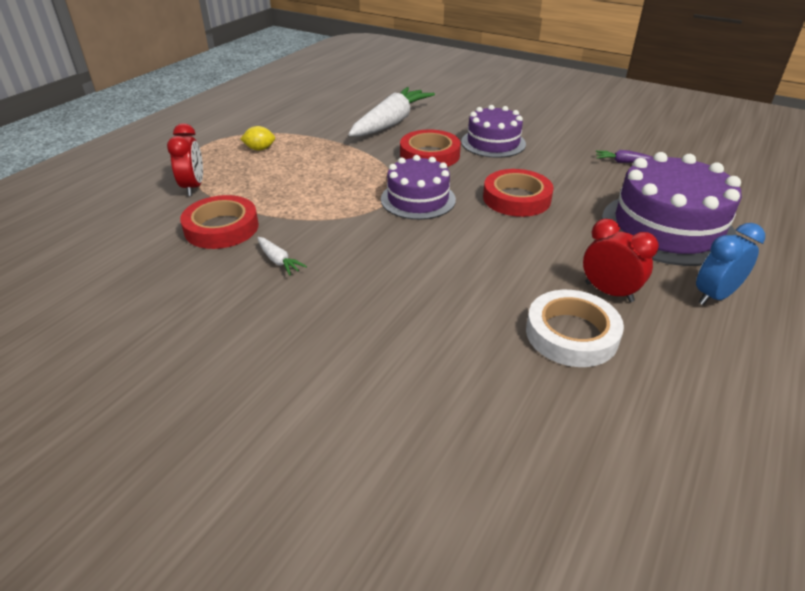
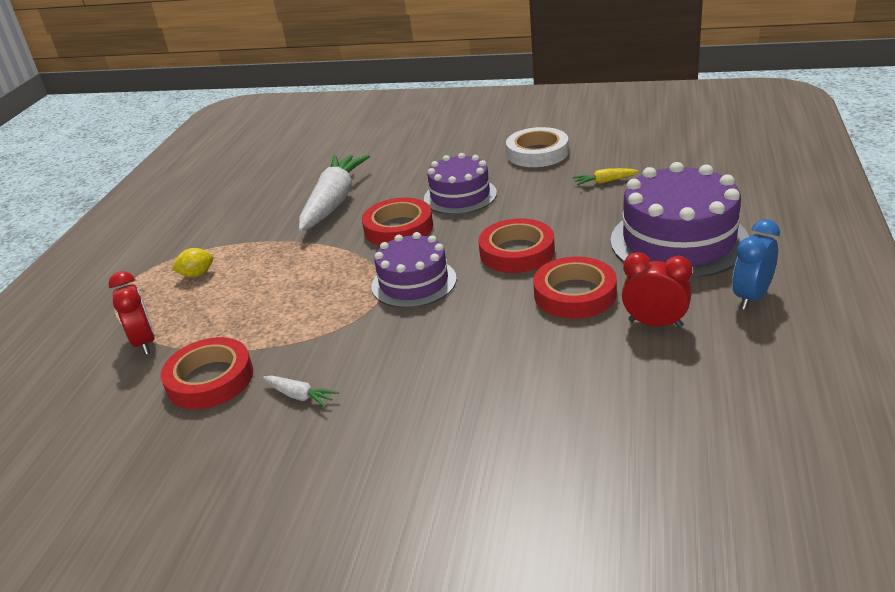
camera: 15 degrees left, 5 degrees down
(548, 246) = (575, 294): none -> red tape
(571, 334) = (640, 376): white tape -> white tape (537, 153)
(623, 162) = (604, 182): purple carrot -> yellow carrot

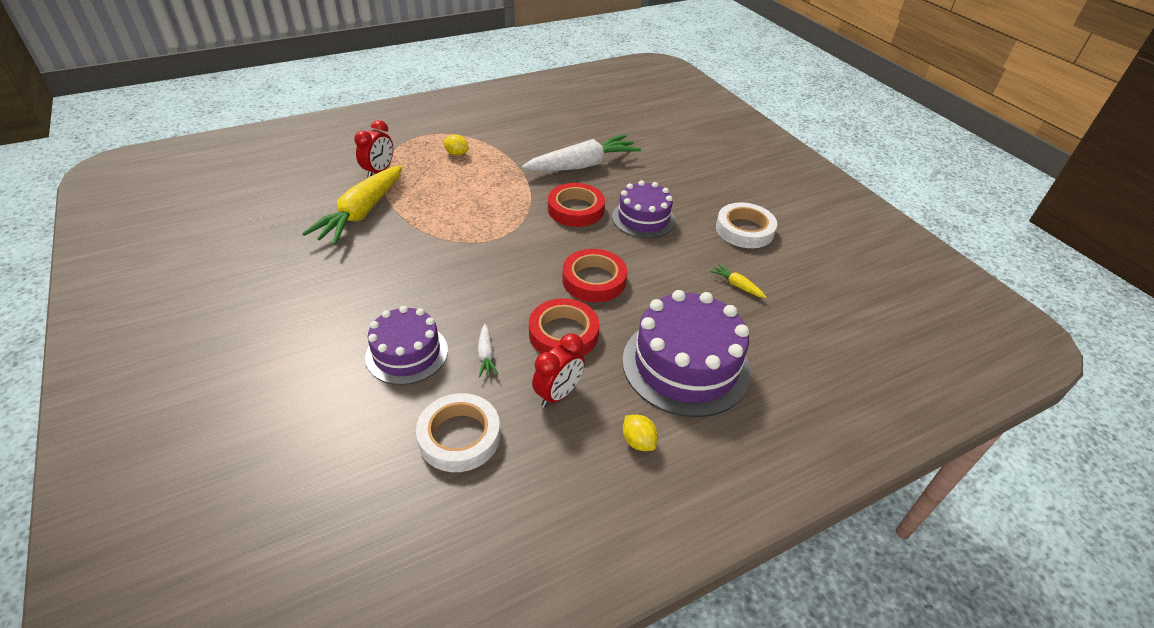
camera: 45 degrees right, 10 degrees up
(210, 379) = (361, 213): red tape -> yellow carrot
(299, 396) = (367, 256): white carrot -> white carrot (486, 355)
(414, 282) = (517, 247): purple cake -> purple cake (407, 353)
(655, 323) = (558, 394): red clock -> red clock turned 60 degrees clockwise
(662, 406) = (459, 436): none -> white tape
(751, 297) = (638, 442): blue clock -> yellow lemon

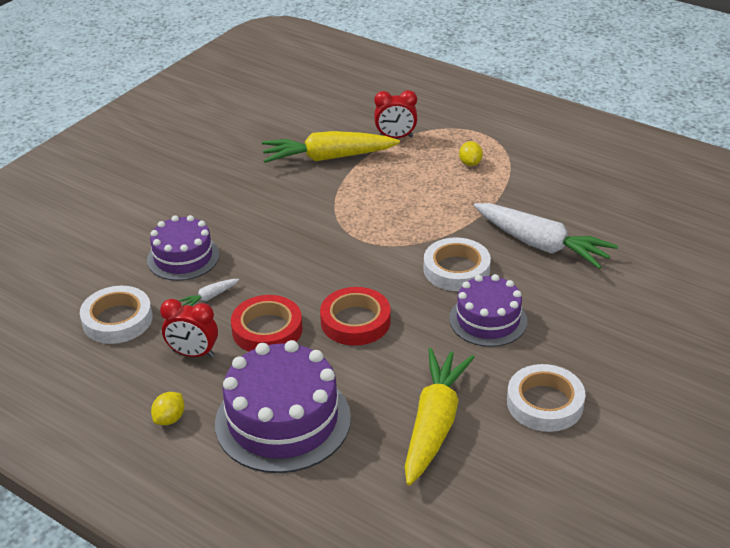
camera: 65 degrees right, 5 degrees down
(575, 209) = (456, 269): red tape -> white tape
(737, 285) = (434, 424): yellow carrot -> yellow carrot, size x2.43

